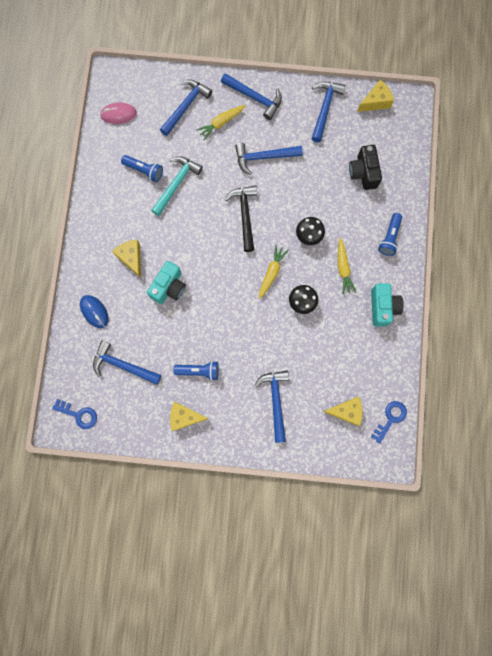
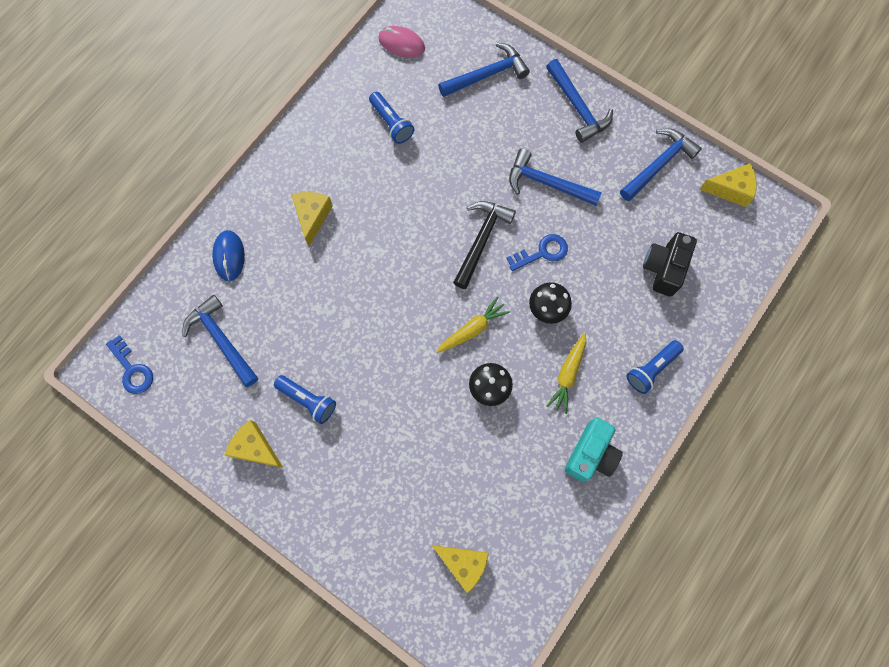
camera: 30 degrees right, 5 degrees down
(169, 287) = (335, 276): turquoise camera -> none
(176, 184) = (420, 158): turquoise hammer -> none
(221, 123) = (518, 115): yellow carrot -> none
(275, 401) = (380, 495): blue hammer -> none
(390, 418) = (516, 609): blue key -> blue key (542, 252)

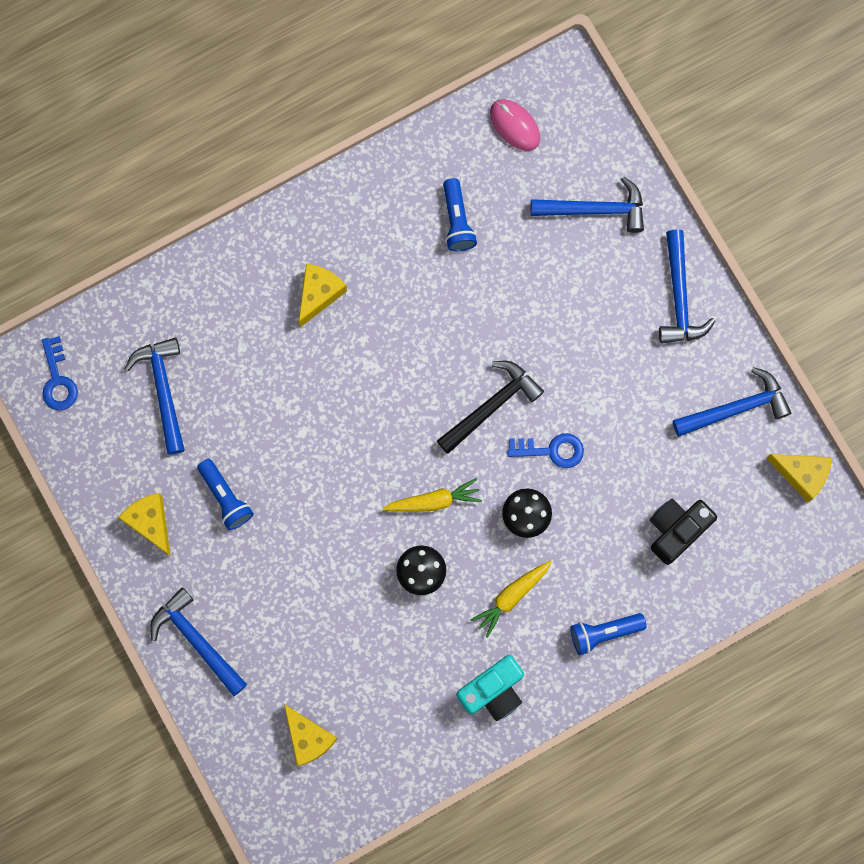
camera: 25 degrees right, 5 degrees up
(229, 256) = (209, 299): blue mouse -> none
(546, 183) = (597, 372): blue hammer -> blue hammer (196, 640)

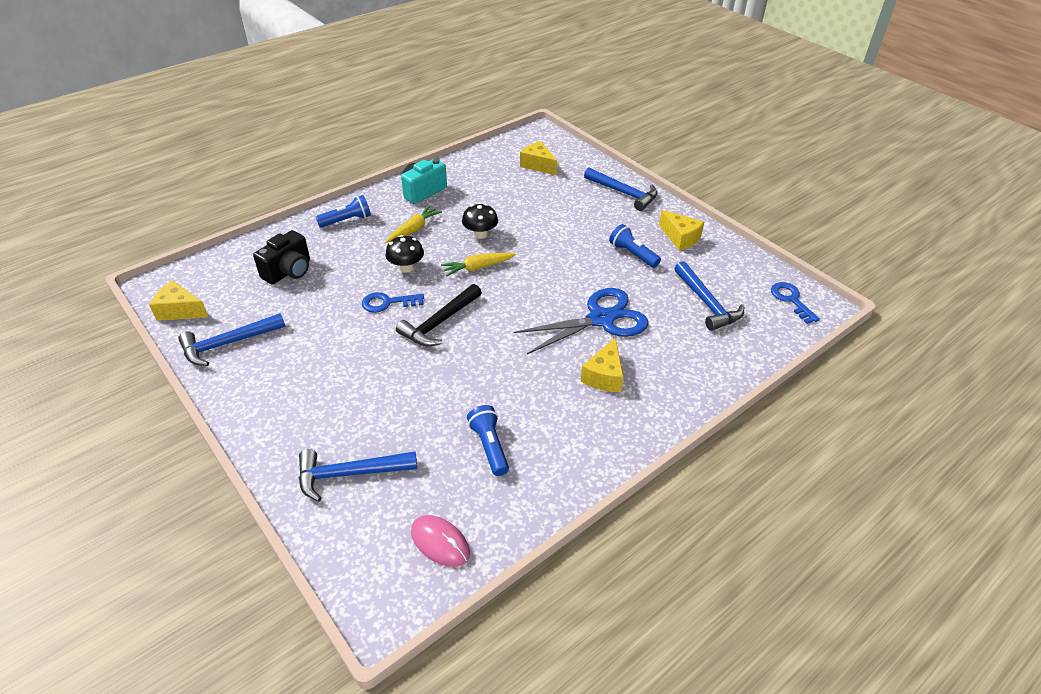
camera: 170 degrees right, 35 degrees down
(299, 382) = (601, 319): none -> blue scissors
(679, 297) = (269, 413): blue hammer -> none

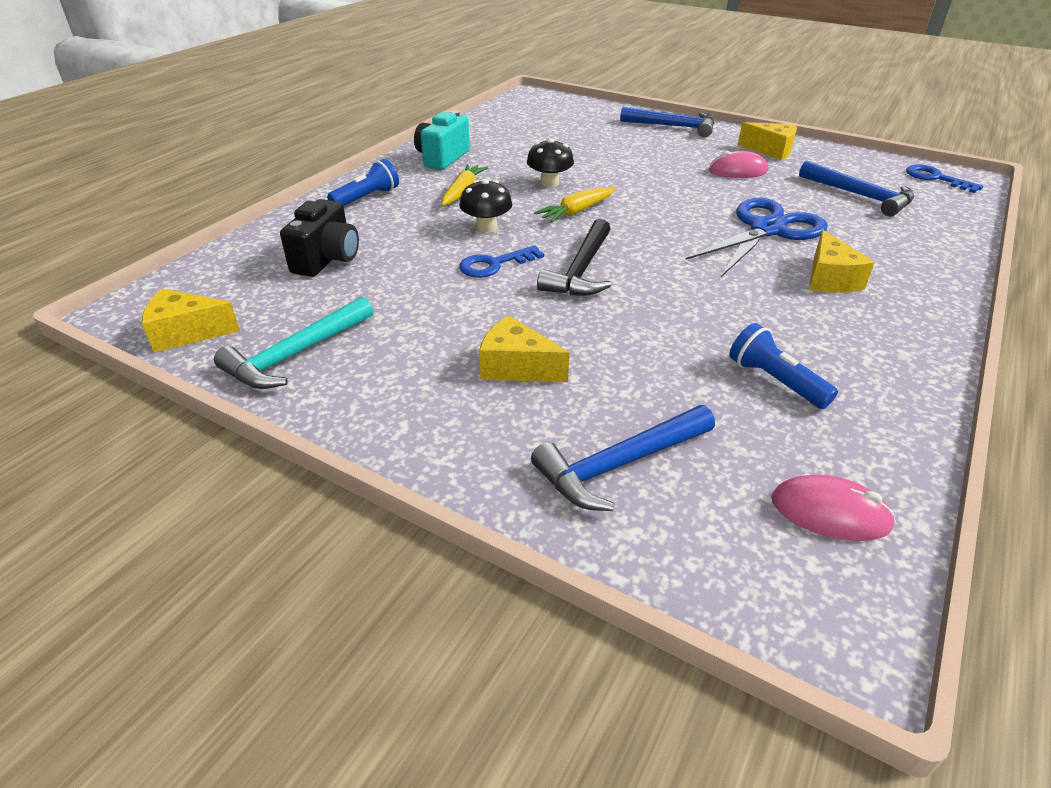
camera: 20 degrees left, 5 degrees down
(228, 344) = (295, 355): blue hammer -> turquoise hammer
(538, 165) = (557, 119): yellow cheese -> yellow cheese (516, 367)
(632, 254) = (738, 171): blue flashlight -> pink mouse

